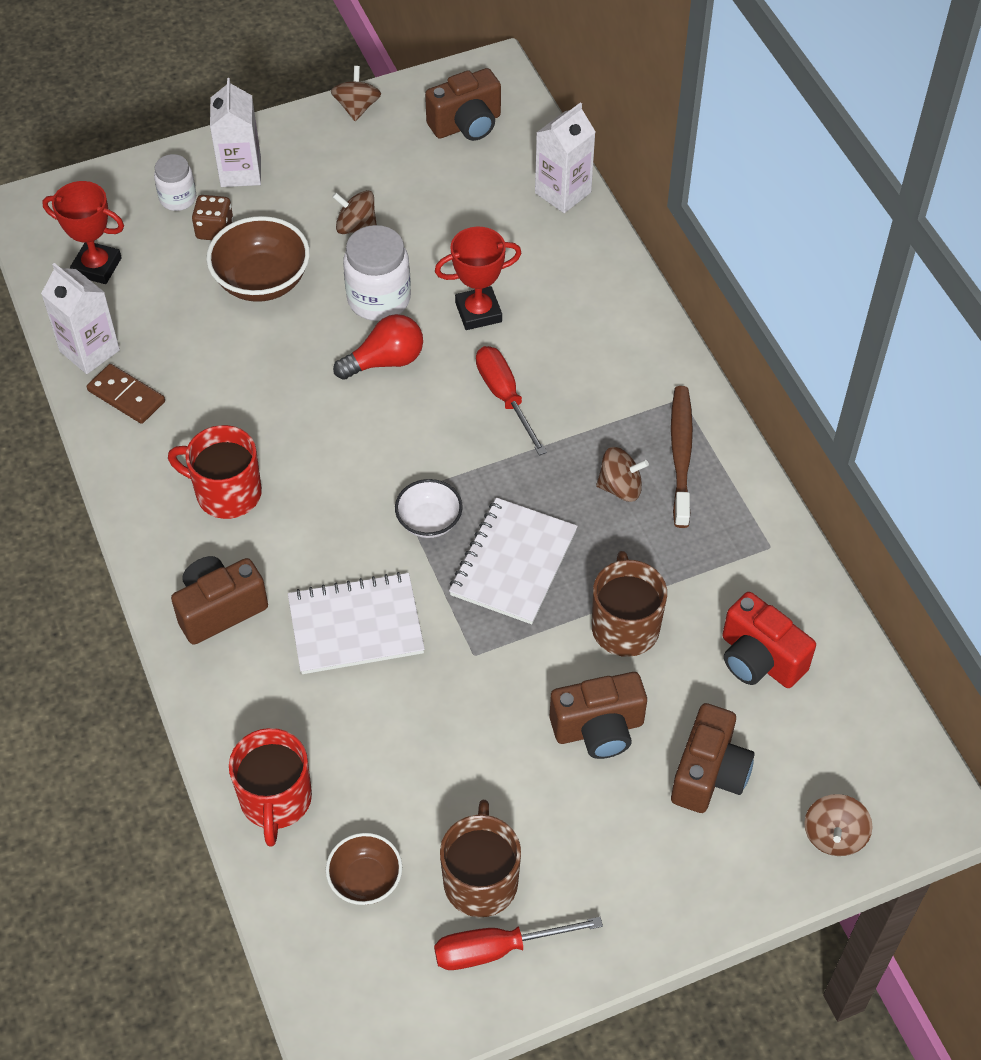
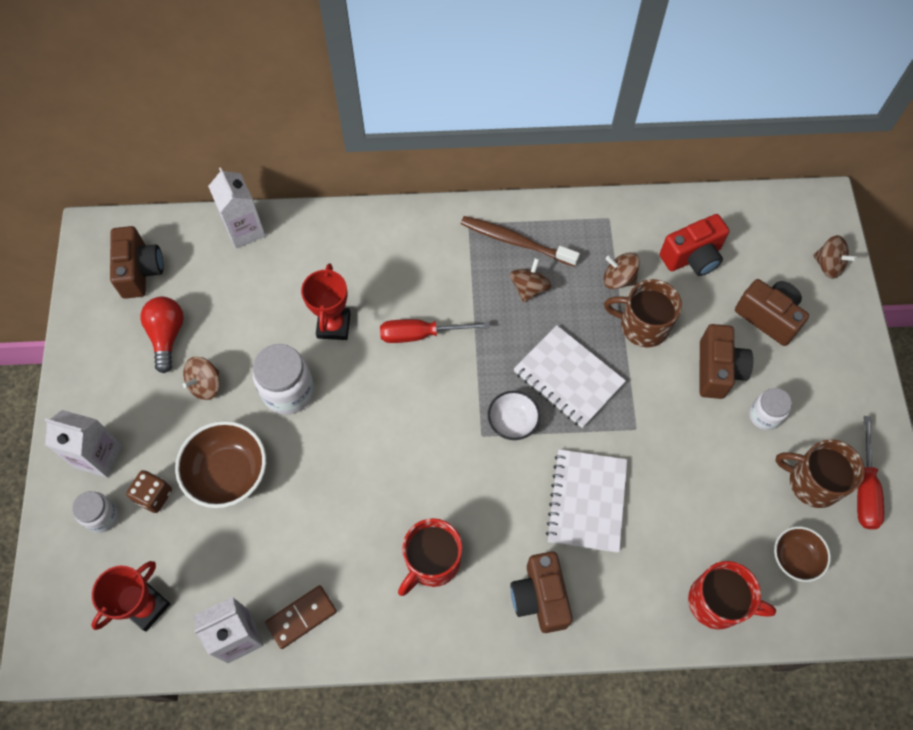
camera: 70 degrees left, 10 degrees up
(357, 107) = (76, 344): brown spinning top -> brown spinning top (618, 279)
(385, 361) = (352, 405): red light bulb -> red light bulb (167, 336)
(555, 800) = (764, 415): none -> white jar

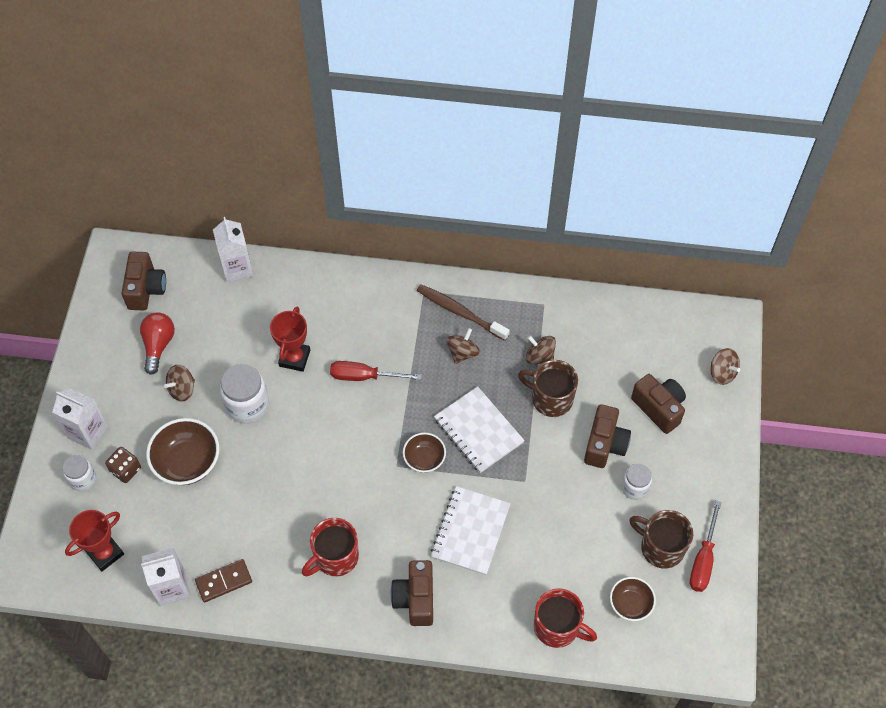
camera: 10 degrees right, 5 degrees down
(512, 422) = (424, 459): white bowl -> brown bowl
(692, 257) = (607, 348): red camera -> none

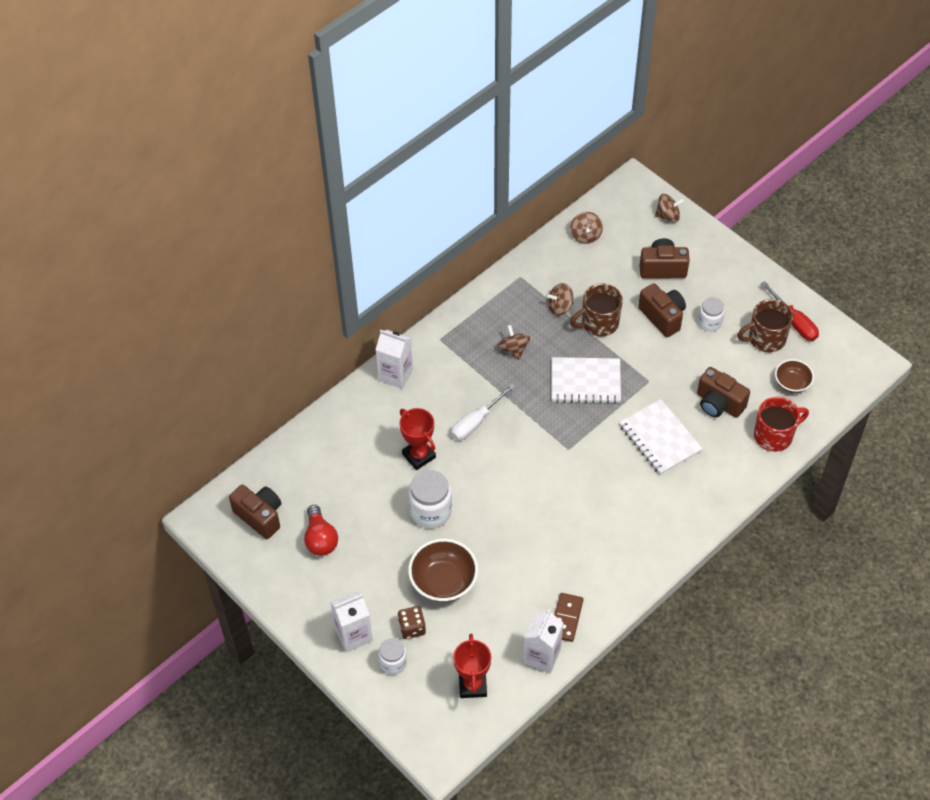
camera: 50 degrees left, 5 degrees down
(158, 345) = (320, 539): red light bulb -> red light bulb turned 150 degrees counterclockwise
(182, 389) = (376, 546): brown spinning top -> brown spinning top (585, 235)
(237, 268) = (302, 443): white carton -> white carton (395, 375)
(335, 557) = (608, 534): red mug -> none
(364, 376) = (476, 421): red screwdriver -> white screwdriver
(415, 599) = (683, 505): brown camera -> brown camera (718, 404)
(424, 459) = (578, 428): brown bowl -> none
(460, 312) = (479, 329): brown toothbrush -> none

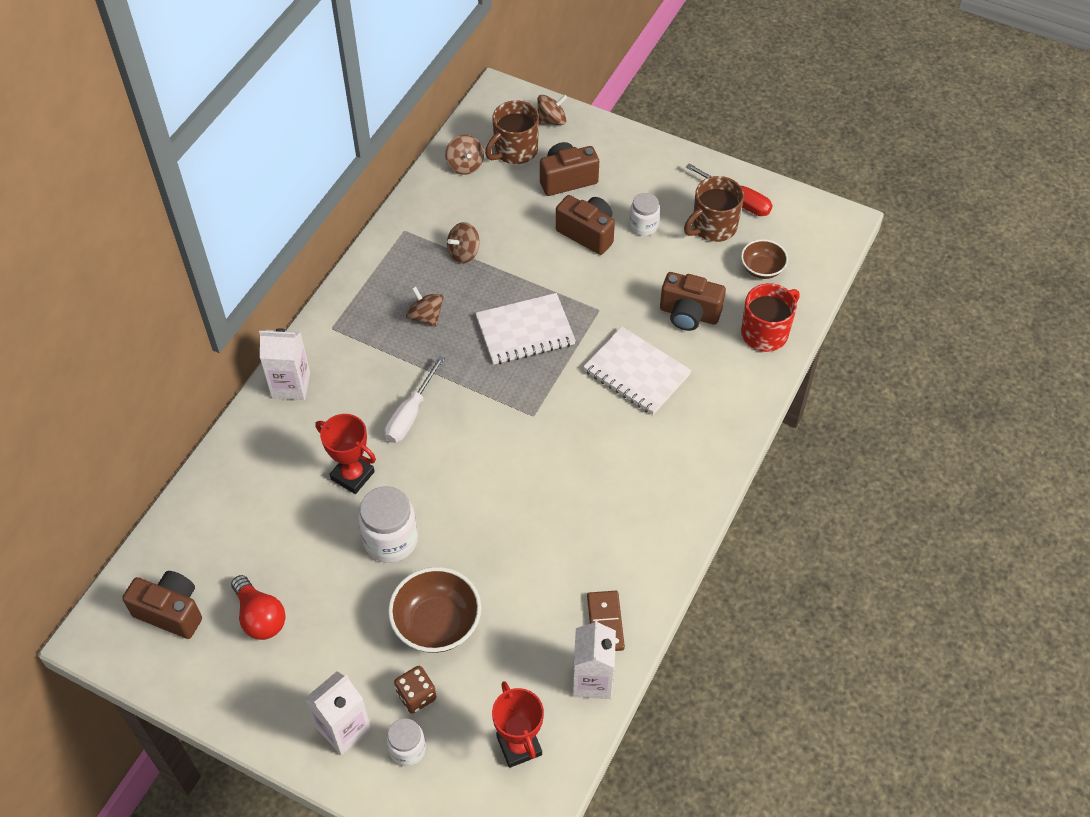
camera: 20 degrees left, 0 degrees up
(599, 323) = (516, 259): brown mug -> brown mug (515, 151)

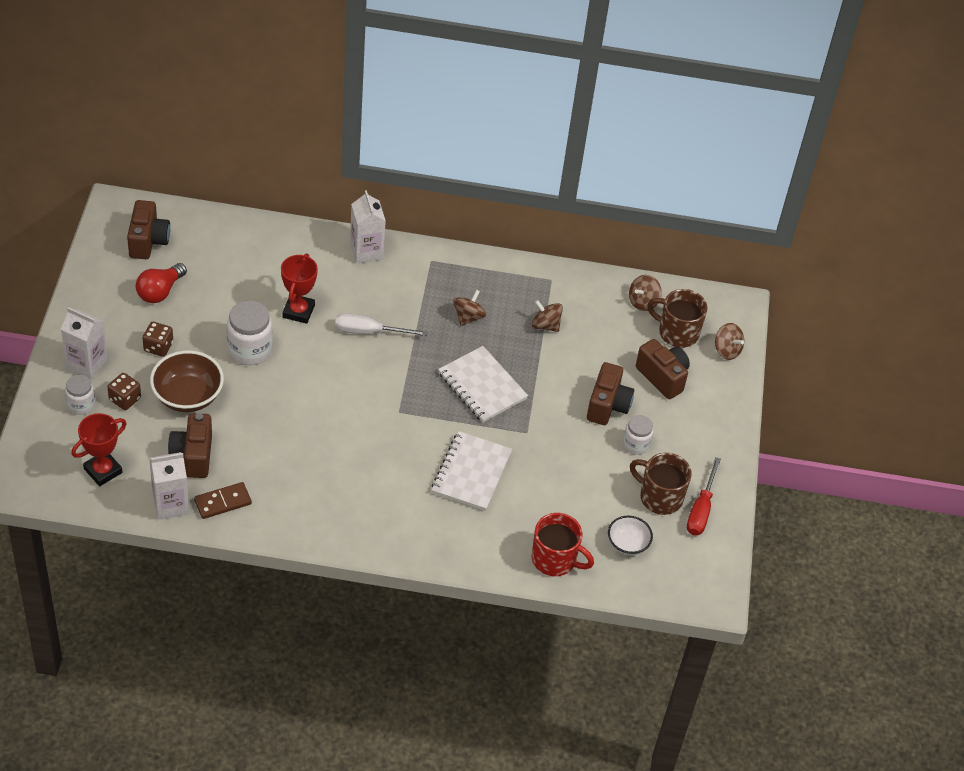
camera: 65 degrees right, 5 degrees down
(348, 639) = (158, 347): none -> brown dice
(689, 314) = (550, 498): brown camera -> brown camera (193, 456)
(762, 269) = (627, 544): brown bowl -> white bowl

